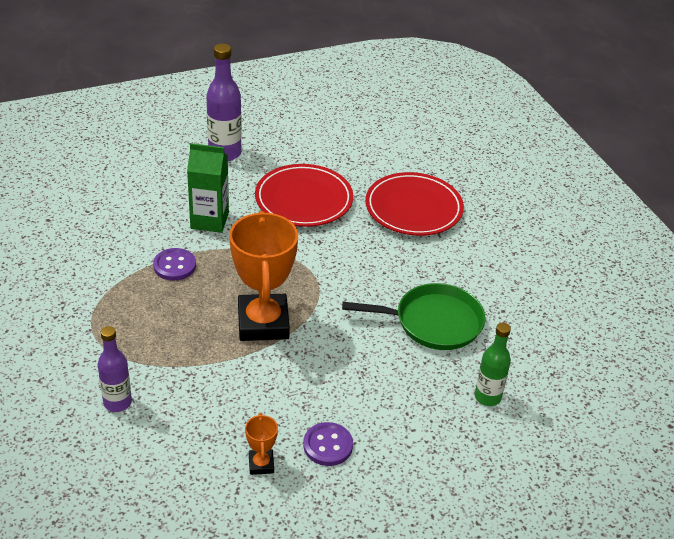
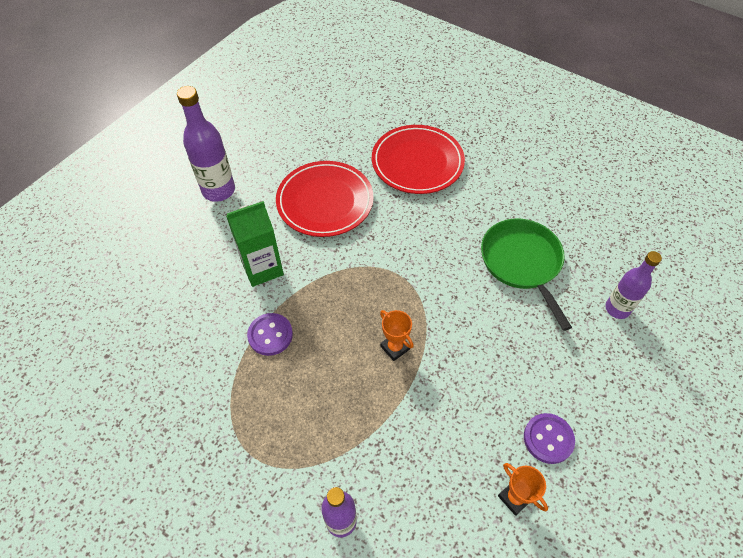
camera: 30 degrees left, 15 degrees up
(263, 323) = (395, 347): orange trophy -> orange trophy, size x0.44
(433, 322) = (522, 262): green pan -> green pan turned 75 degrees counterclockwise
(487, 397) = (617, 309): green bottle -> purple bottle

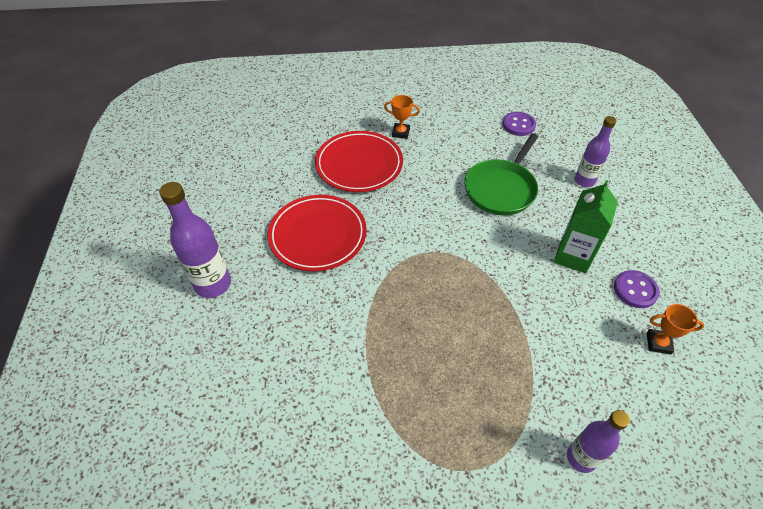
camera: 40 degrees left, 5 degrees down
(262, 268) = (320, 320): green carton -> green carton (573, 256)
(270, 335) = (383, 366): purple button -> purple button (518, 125)
(395, 347) = (483, 304): orange trophy -> orange trophy (400, 133)
(522, 262) = (501, 189): green pan -> green pan turned 90 degrees counterclockwise

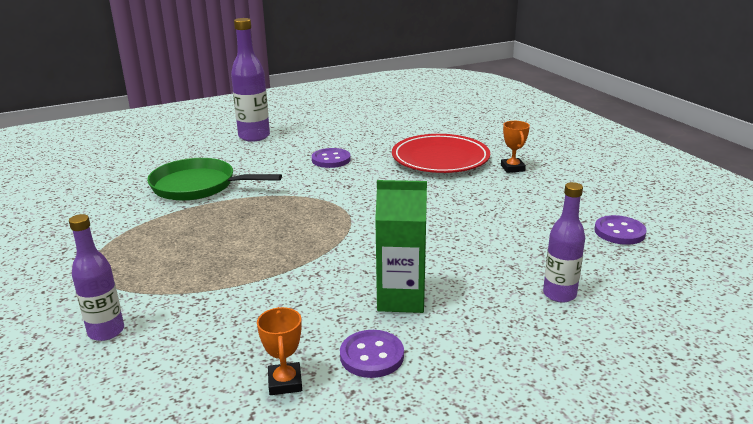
camera: 70 degrees right, 25 degrees down
(317, 235) = (331, 160): red plate -> purple button
(501, 189) = (479, 236): green pan -> green pan (197, 186)

